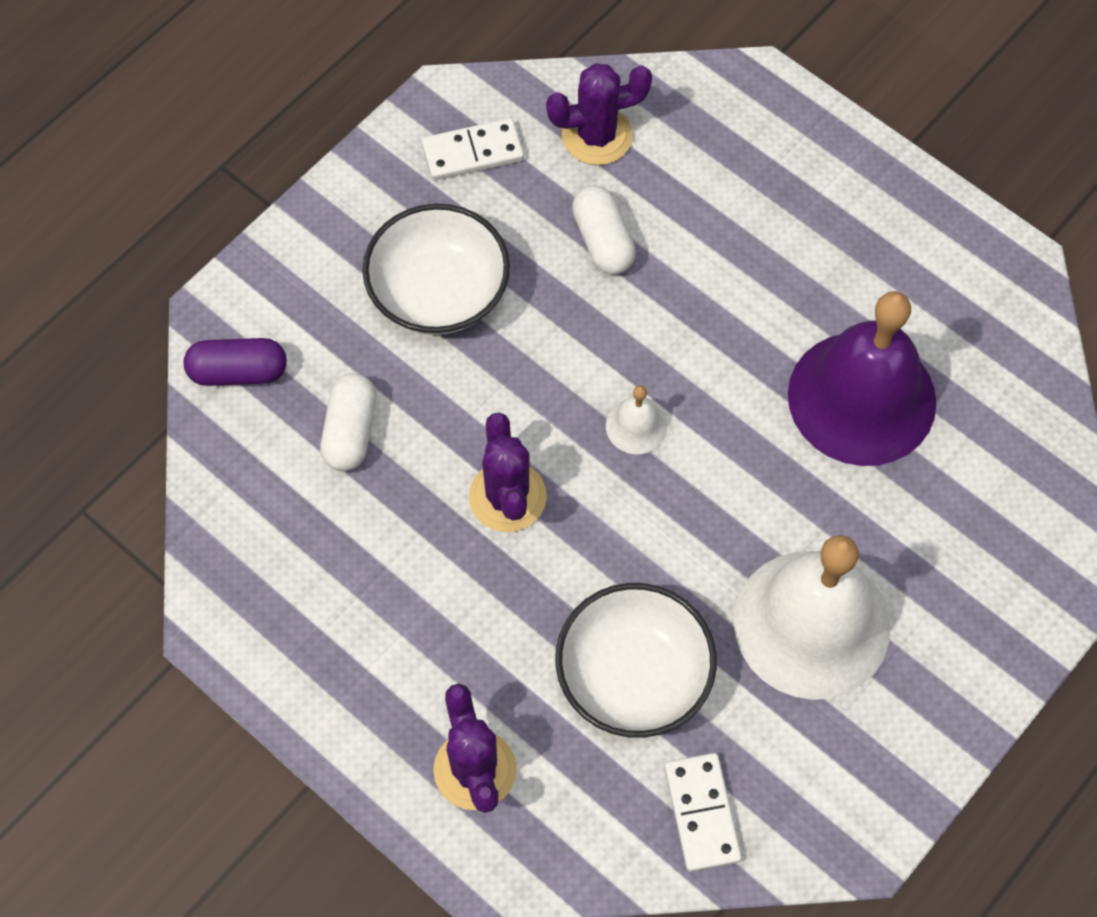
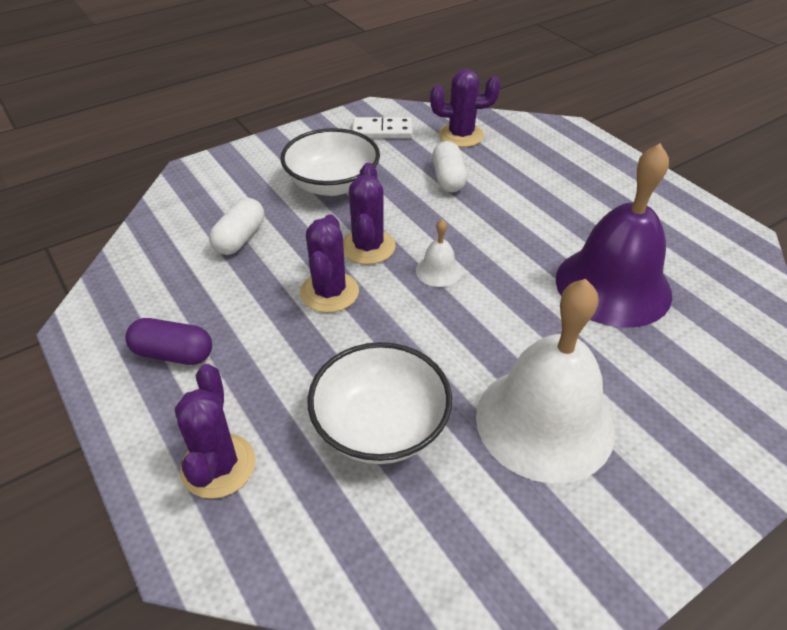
camera: 15 degrees right, 20 degrees down
(238, 372) = (187, 198): purple capsule -> purple capsule (173, 353)
(530, 405) = (368, 247): none -> purple cactus
(702, 813) = (404, 553): white domino -> none

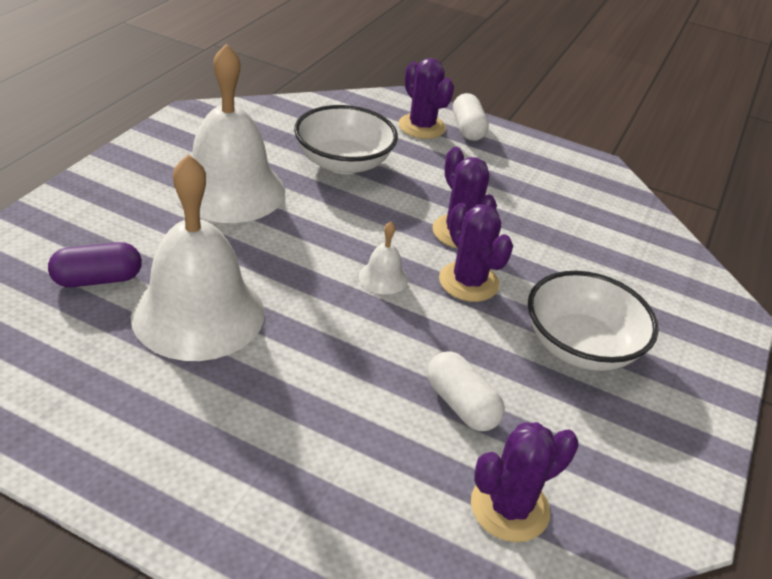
camera: 145 degrees right, 5 degrees down
(173, 353) = (518, 166): purple capsule -> purple capsule (98, 279)
(240, 238) = (587, 255): white capsule -> white capsule (468, 129)
(382, 131) = (622, 468): white domino -> none
(613, 286) = (198, 313): purple bell -> white bell

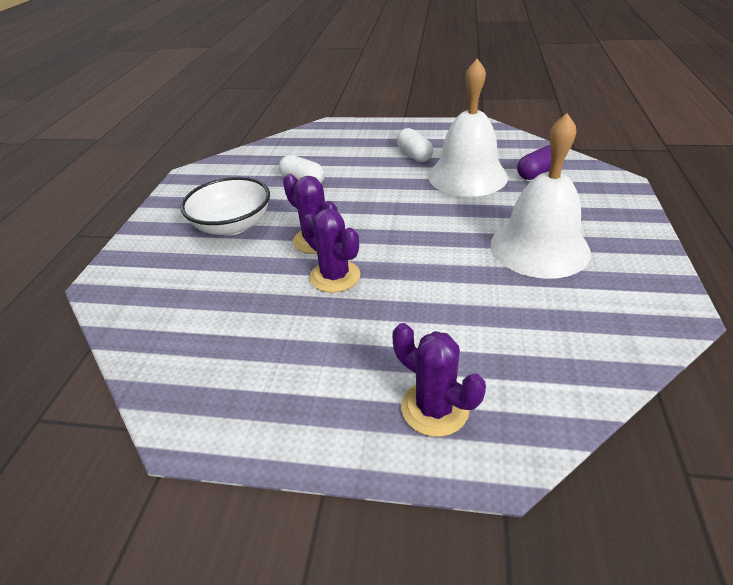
camera: 170 degrees right, 0 degrees up
(343, 163) = (479, 311): white bowl -> none
(383, 277) = (377, 224): white bell -> none
(468, 129) = (374, 432): white capsule -> white capsule (414, 155)
(509, 507) = (272, 158): purple cactus -> none

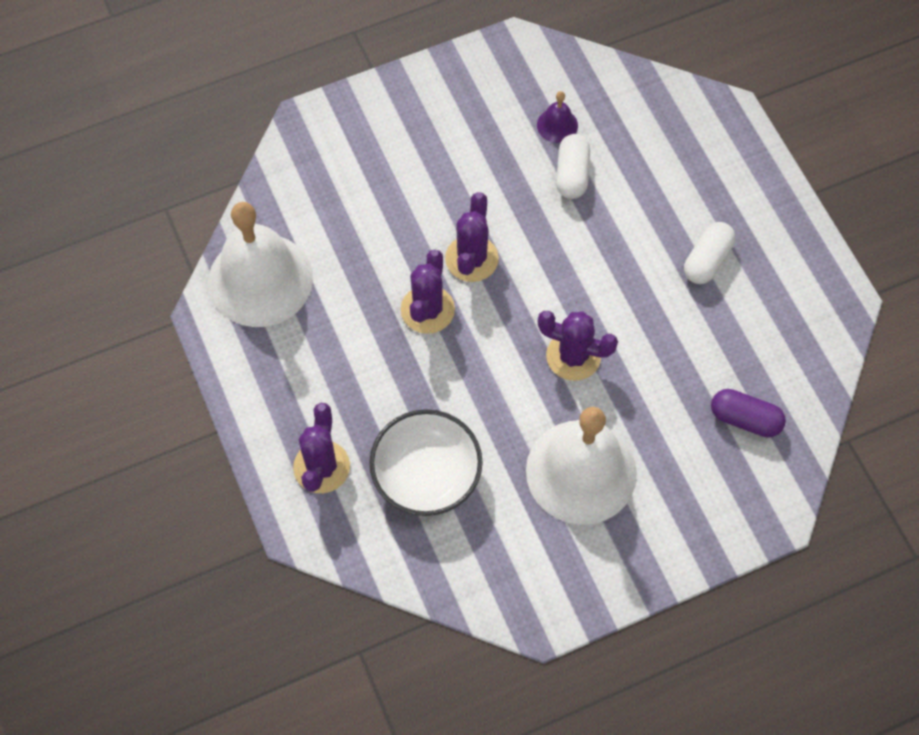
camera: 55 degrees right, 25 degrees up
(232, 225) = (449, 164): white bowl -> white bowl (426, 475)
(263, 176) = (557, 125): none -> purple bell
(438, 221) = (573, 356): none -> purple cactus
(467, 176) = (690, 343): white bell -> white bell (260, 279)

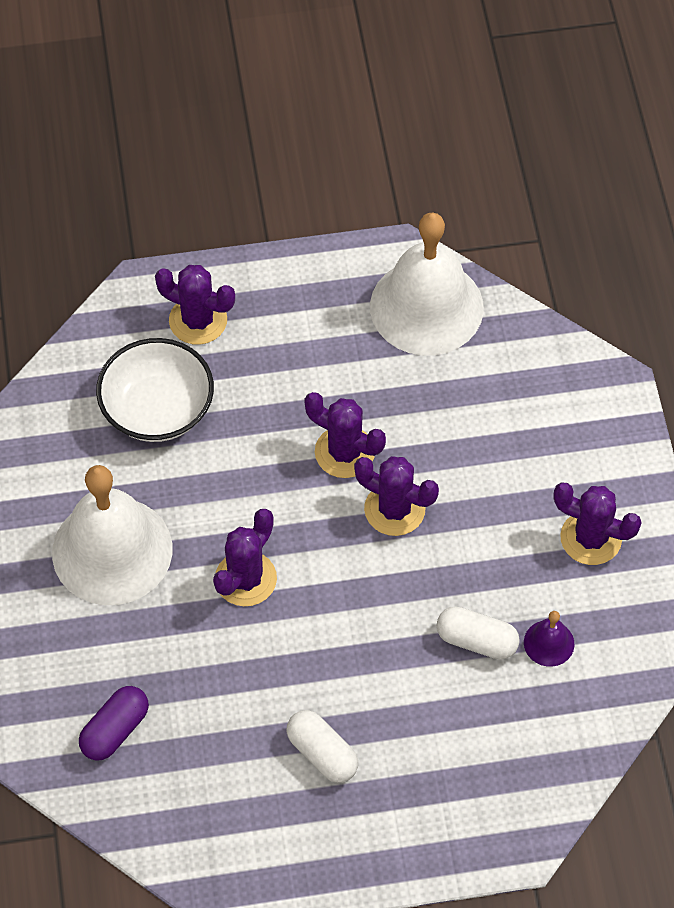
camera: 105 degrees right, 5 degrees down
(455, 114) = (591, 538): none -> purple cactus

